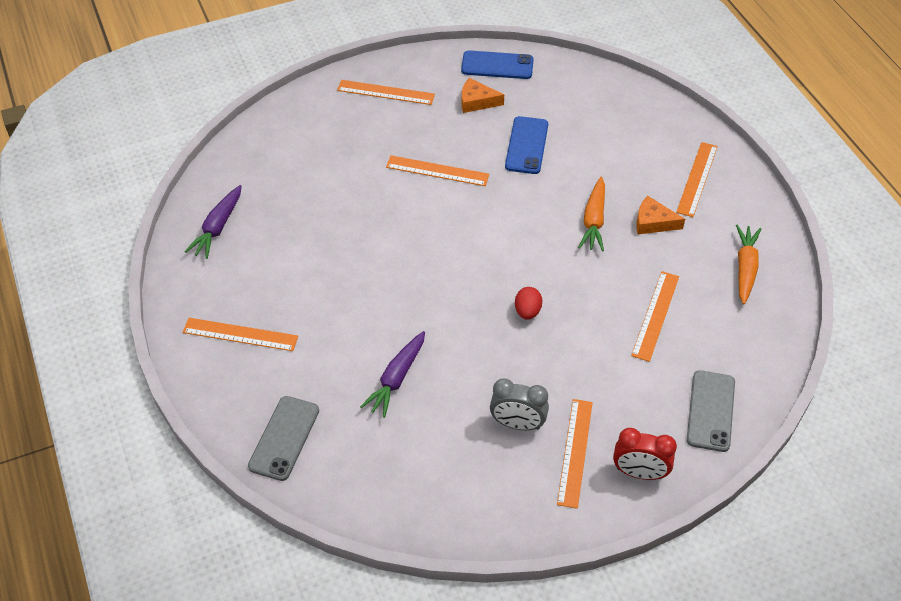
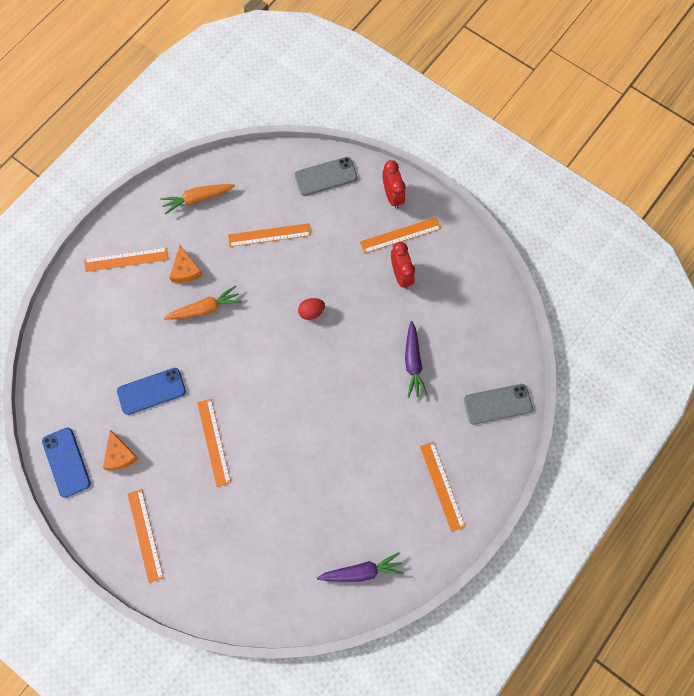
camera: 120 degrees left, 20 degrees up
(396, 379) = (413, 363): purple carrot -> purple carrot turned 90 degrees clockwise
(517, 424) = (401, 275): grey clock -> red clock

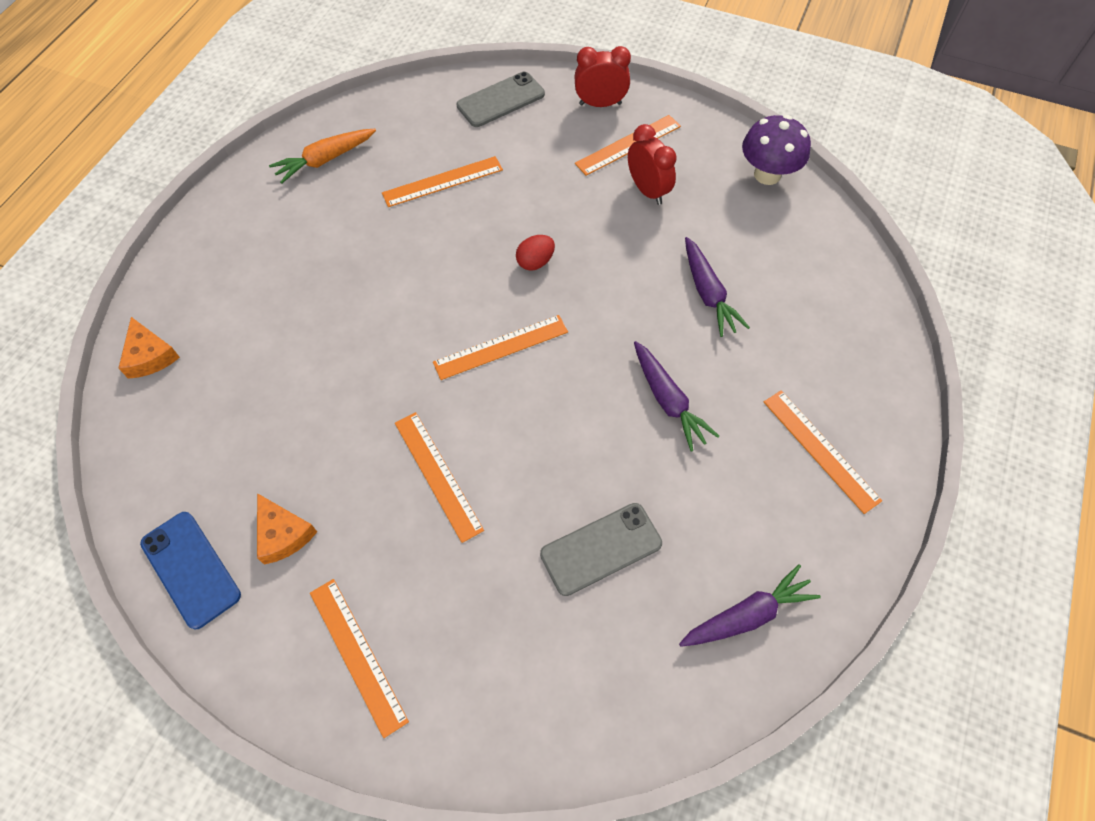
camera: 15 degrees left, 10 degrees down
(126, 259) = (234, 255): orange ruler -> orange ruler (501, 347)
(151, 391) = (315, 424): blue phone -> none
(185, 270) = (330, 249): orange cheese -> orange cheese (149, 356)
(205, 308) = (373, 292): orange carrot -> none
(362, 430) = (668, 401): none -> purple carrot
(392, 196) = (600, 104): red clock -> red clock turned 60 degrees counterclockwise
(485, 282) = (767, 174): none -> purple mushroom
(497, 404) = (852, 319): grey phone -> grey phone (601, 549)

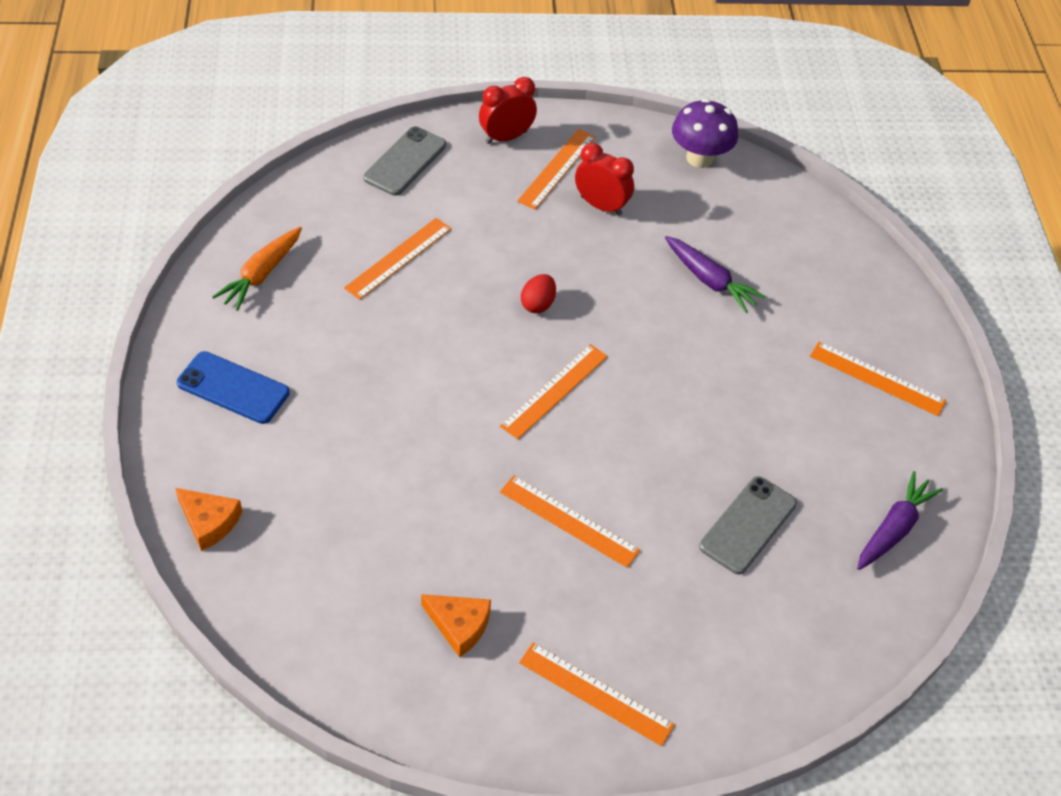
camera: 30 degrees left, 10 degrees down
(191, 569) = (392, 689): blue phone -> blue phone (233, 388)
(668, 401) = (731, 384): purple carrot -> none

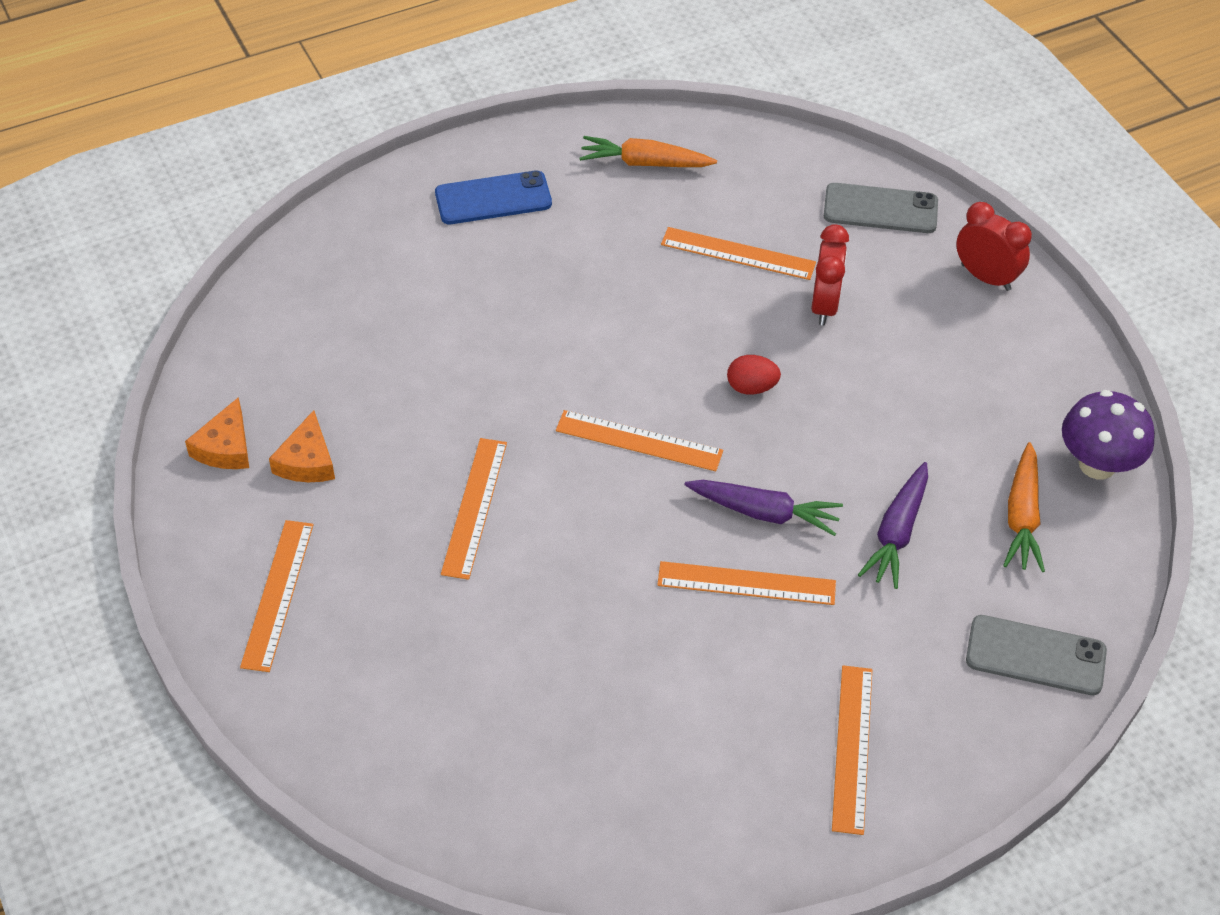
camera: 70 degrees right, 0 degrees up
(209, 522) = (334, 243): orange cheese -> orange cheese (225, 447)
(233, 388) = (493, 199): blue phone -> blue phone turned 75 degrees clockwise
(557, 168) = (971, 337): orange ruler -> orange ruler (746, 583)
(601, 206) = (942, 395): red clock -> red clock (824, 305)
(725, 213) = (1022, 517): none -> orange carrot
(748, 525) = (553, 670): grey phone -> grey phone (1035, 656)
(894, 528) = (626, 820): purple carrot -> purple carrot (764, 512)

